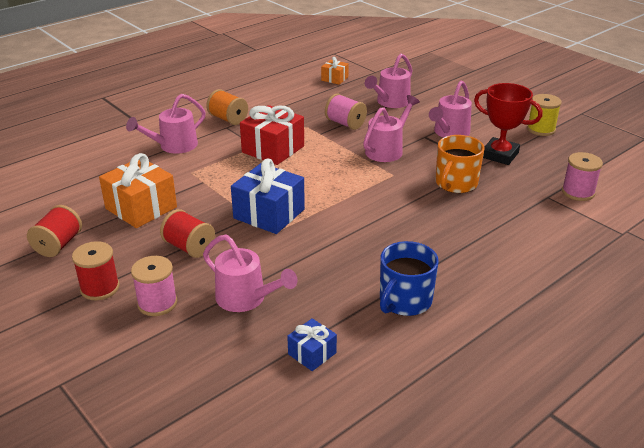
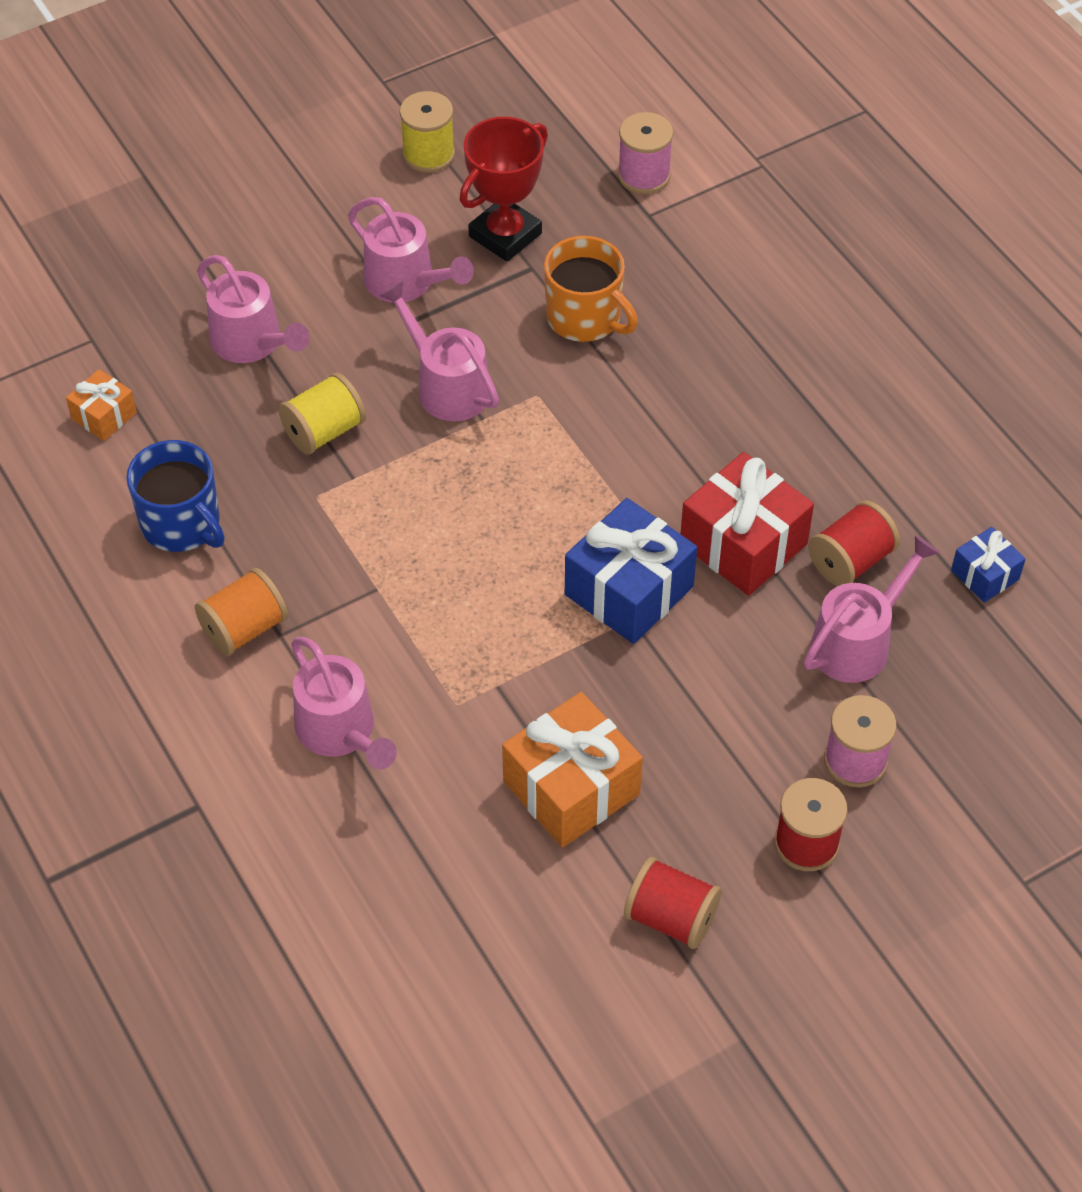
camera: 80 degrees left, 20 degrees up
(189, 247) = (711, 713): red spool -> red spool (850, 561)
(273, 149) = (398, 562): red gift -> red gift (743, 544)
(345, 124) = (324, 431): pink spool -> yellow spool
(404, 301) = (885, 451): blue mug -> blue mug (182, 524)

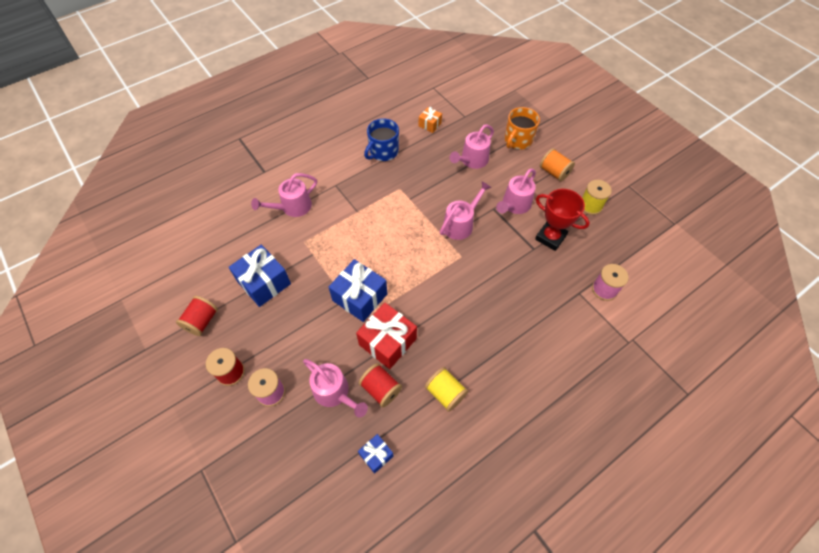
camera: 85 degrees right, 5 degrees up
(244, 628) = (338, 175): orange spool -> orange spool (554, 172)
(324, 431) = (431, 187): yellow spool -> yellow spool (445, 393)
(571, 787) = (264, 282): orange gift -> blue gift
(585, 317) = (509, 271): orange mug -> orange mug (517, 140)

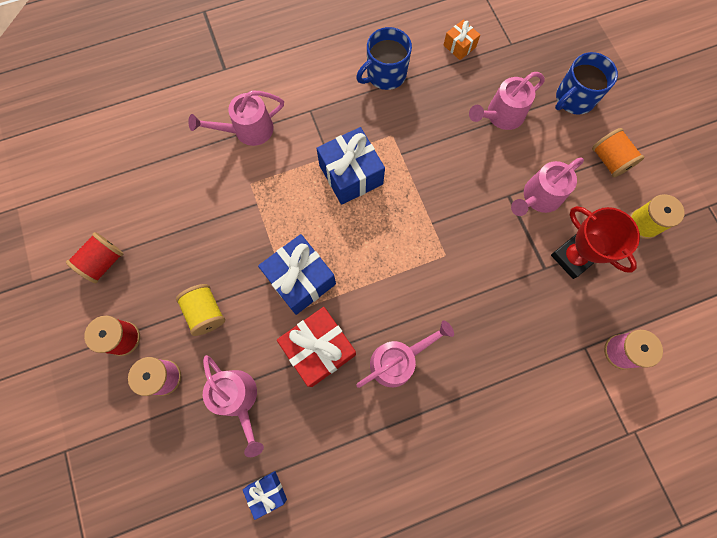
camera: 15 degrees right, 15 degrees up
(264, 282) = (188, 229): blue gift -> blue gift (351, 174)
(381, 389) = (294, 410): red spool -> none
(445, 393) = (371, 437): yellow spool -> yellow spool (206, 312)
(461, 224) = (458, 208): pink watering can -> pink watering can (398, 360)
(517, 140) = (574, 99): orange mug -> blue mug

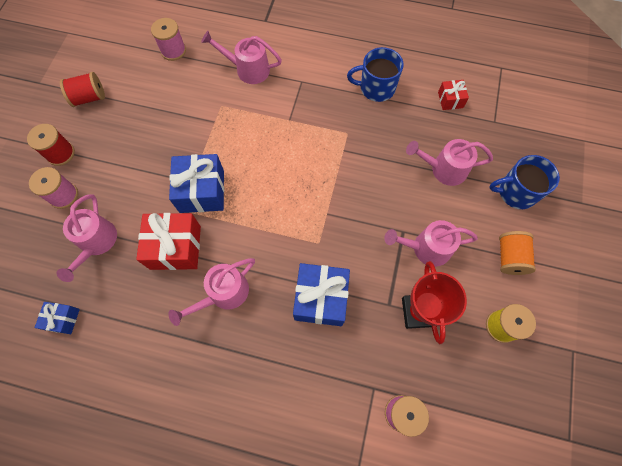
camera: 35 degrees right, 5 degrees down
(153, 157) = (173, 51): none -> pink spool
(206, 312) = (123, 171): yellow spool -> none
(351, 174) = (295, 142): blue gift -> blue gift (321, 299)
(398, 360) = (223, 294): pink watering can -> pink watering can turned 135 degrees clockwise
(459, 46) = (450, 100): orange gift -> red gift

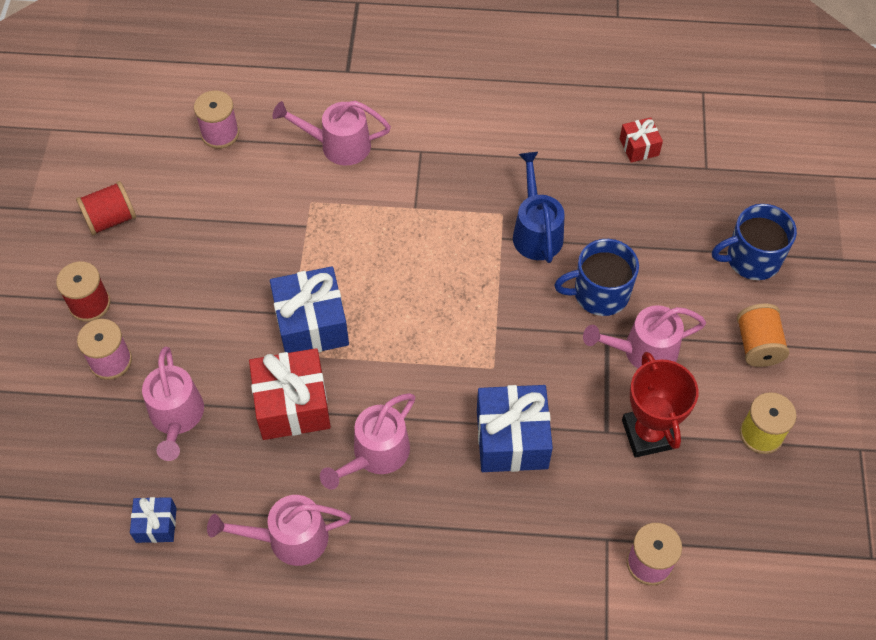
camera: 10 degrees left, 10 degrees down
(368, 149) = (536, 231): none -> blue watering can
(376, 88) = (530, 145): blue mug -> blue mug (599, 293)
(443, 169) = (647, 243): pink watering can -> pink watering can (288, 539)

